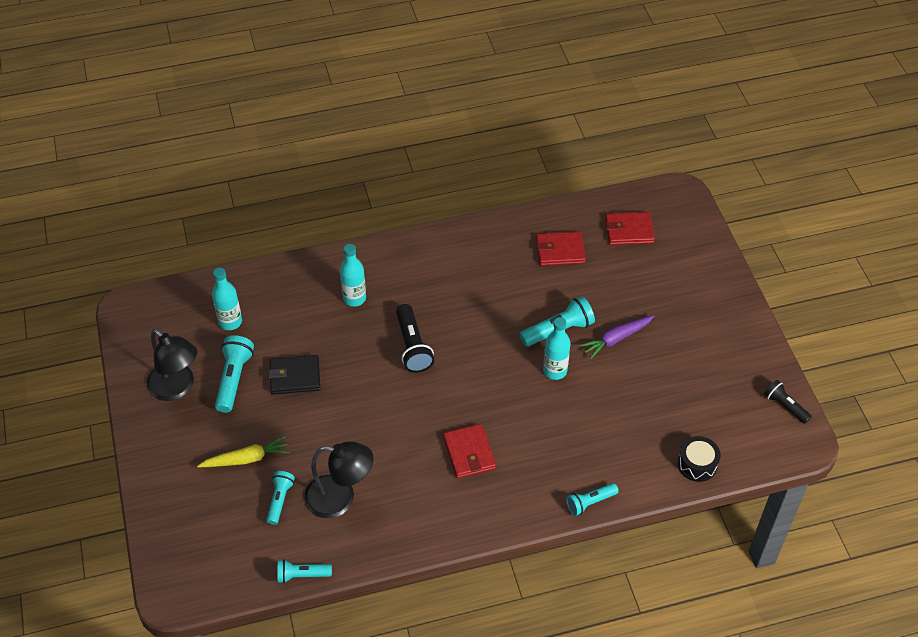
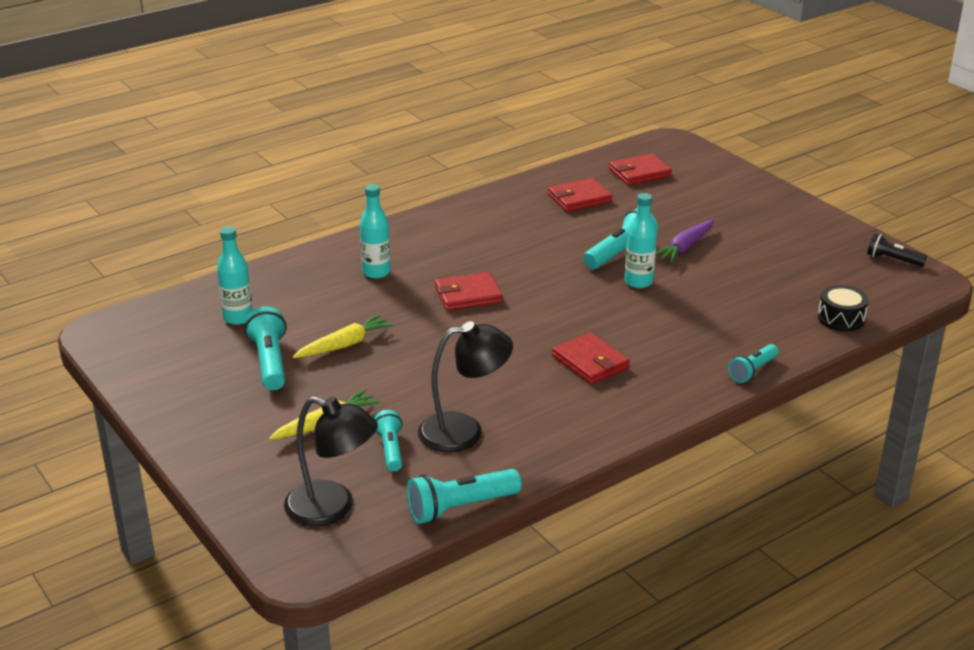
camera: 20 degrees left, 20 degrees down
(177, 388) = (201, 384): black lamp -> black lamp (332, 508)
(295, 376) = (344, 345): black wallet -> yellow carrot
(302, 575) = (460, 508): turquoise flashlight -> turquoise flashlight, size x1.55
(413, 346) = (468, 295): black flashlight -> red wallet

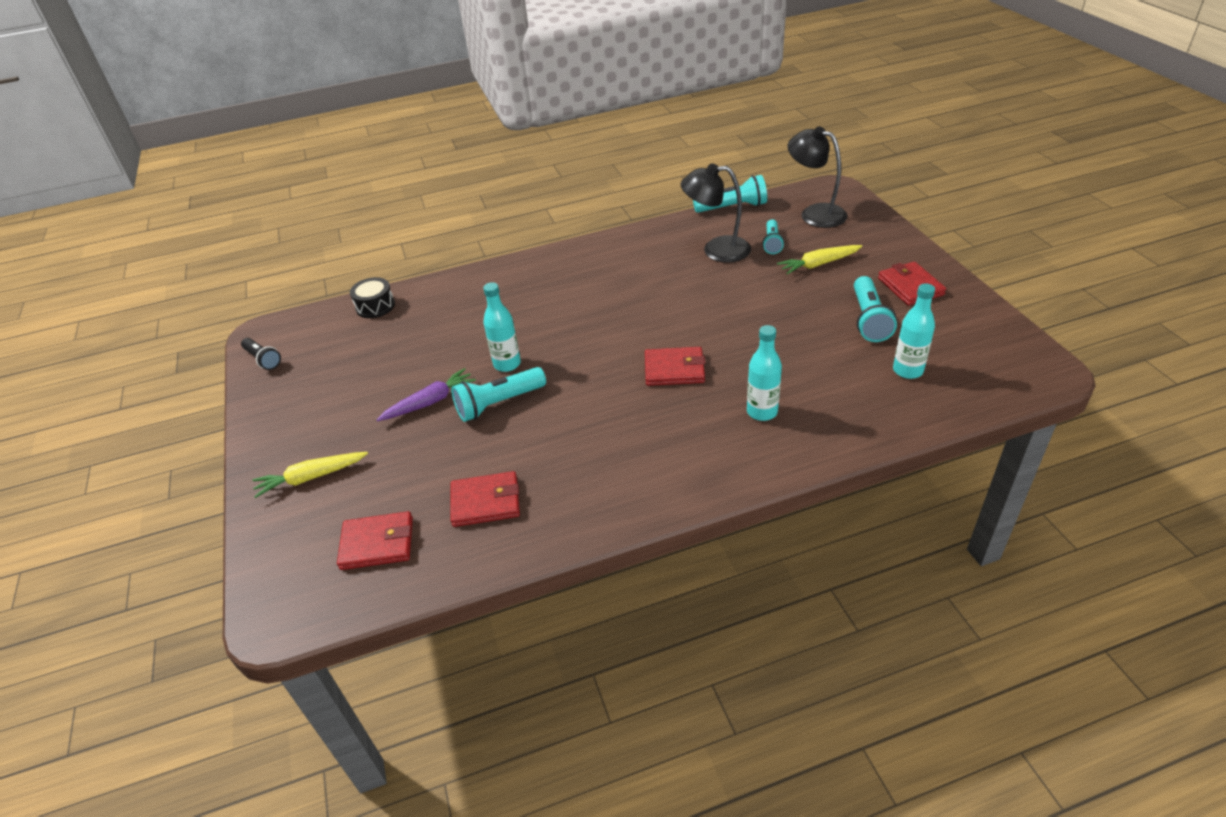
camera: 160 degrees left, 10 degrees up
(344, 345) = (801, 329): yellow carrot -> yellow carrot (311, 477)
(590, 362) = (599, 291): red wallet -> red wallet (910, 286)
(752, 371) = (484, 271): turquoise flashlight -> none

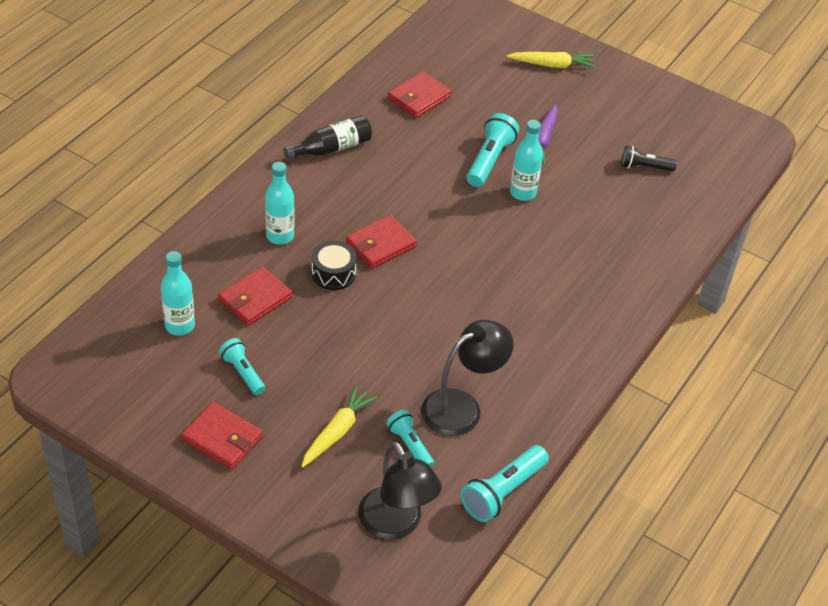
camera: 135 degrees right, 5 degrees up
(263, 359) = (720, 117): black flashlight -> black flashlight (644, 167)
(311, 477) = (552, 65): yellow carrot -> yellow carrot turned 60 degrees clockwise
(375, 306) = (708, 197): black drum -> black drum (333, 273)
(377, 543) = (457, 52): red wallet -> red wallet (255, 299)
(635, 482) = (331, 148): none -> black bottle
(814, 213) = (396, 524): black lamp -> black lamp turned 60 degrees clockwise
(869, 320) = (242, 372): turquoise flashlight -> turquoise flashlight, size x0.64

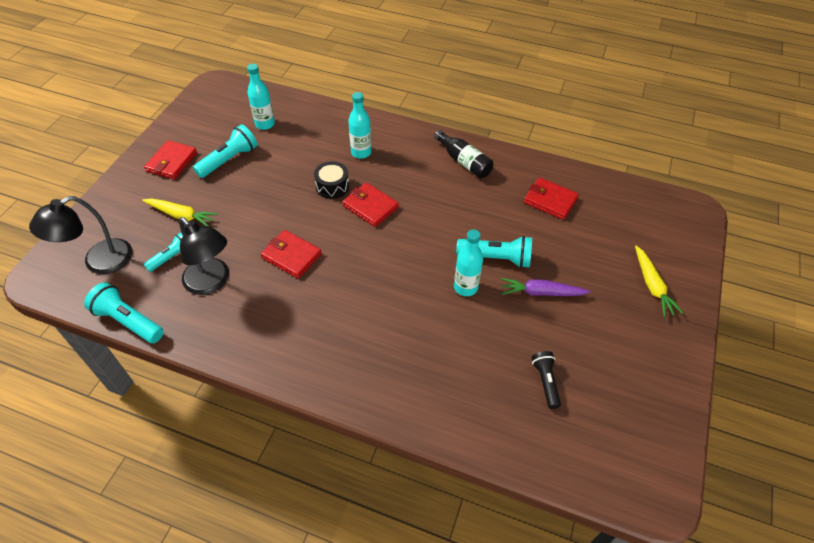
camera: 80 degrees right, 5 degrees up
(242, 372) = (229, 160): turquoise flashlight -> turquoise flashlight, size x1.55
(255, 299) = (297, 152): red wallet -> red wallet (291, 256)

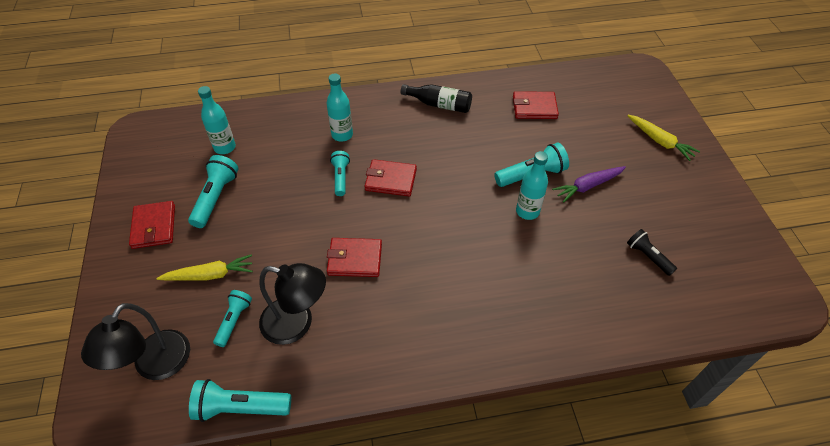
camera: 30 degrees left, 0 degrees up
(332, 186) = (340, 177): black drum -> turquoise flashlight

